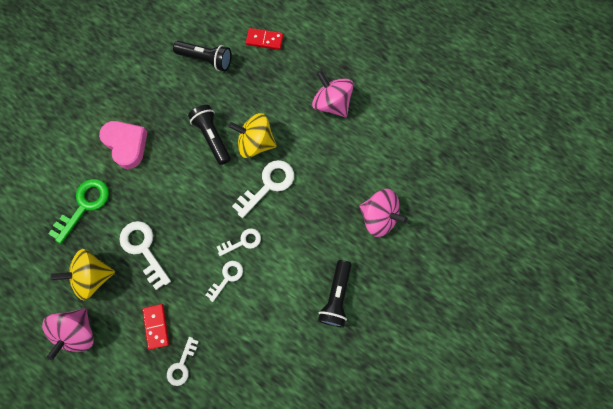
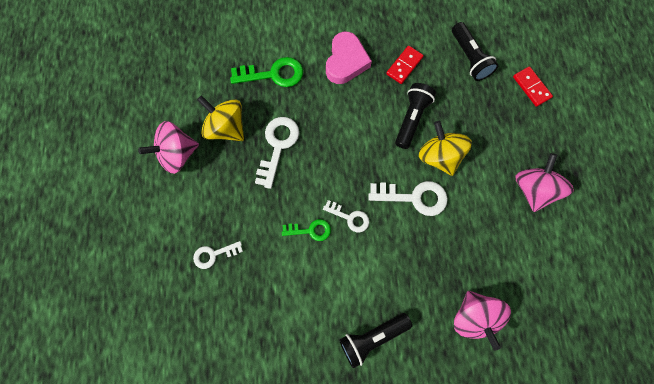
camera: 50 degrees right, 0 degrees up
(156, 326) = (227, 208): red domino -> red domino (404, 66)
(227, 277) = (310, 230): white key -> green key

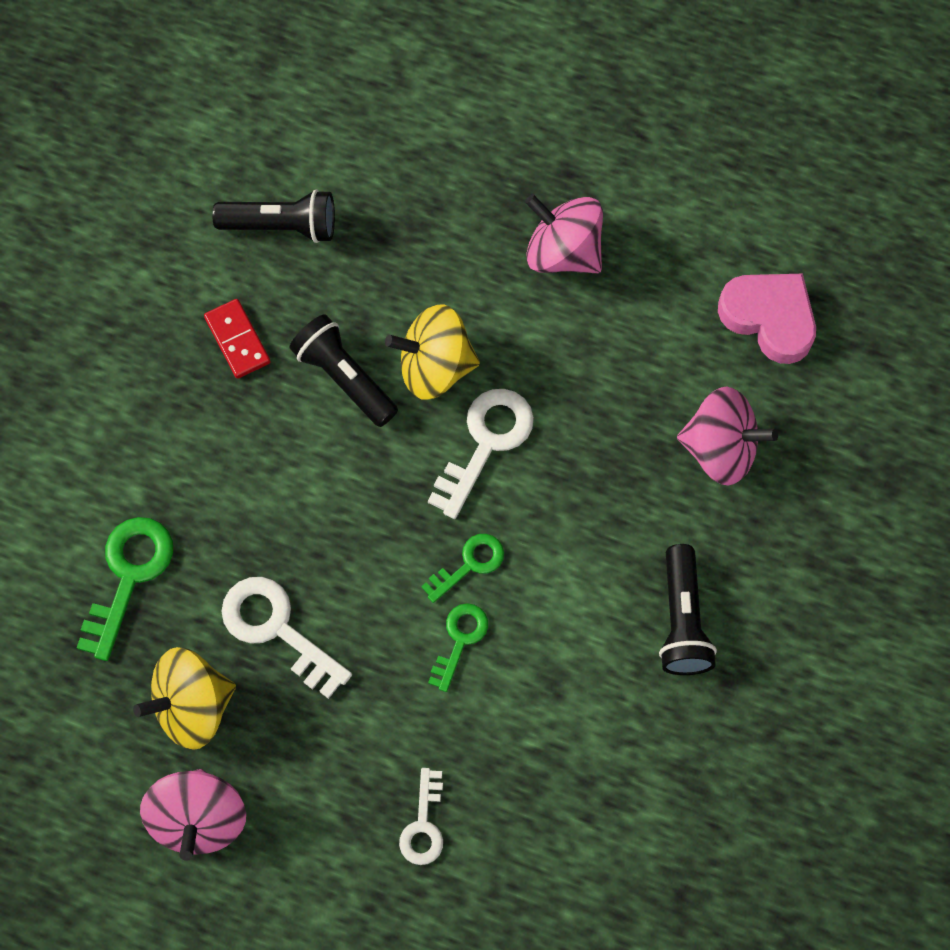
camera: 65 degrees left, 5 degrees down
(346, 61) = (174, 435): pink heart -> pink heart (769, 318)
(349, 217) = (469, 564): white key -> green key
(531, 87) = (389, 158): red domino -> none

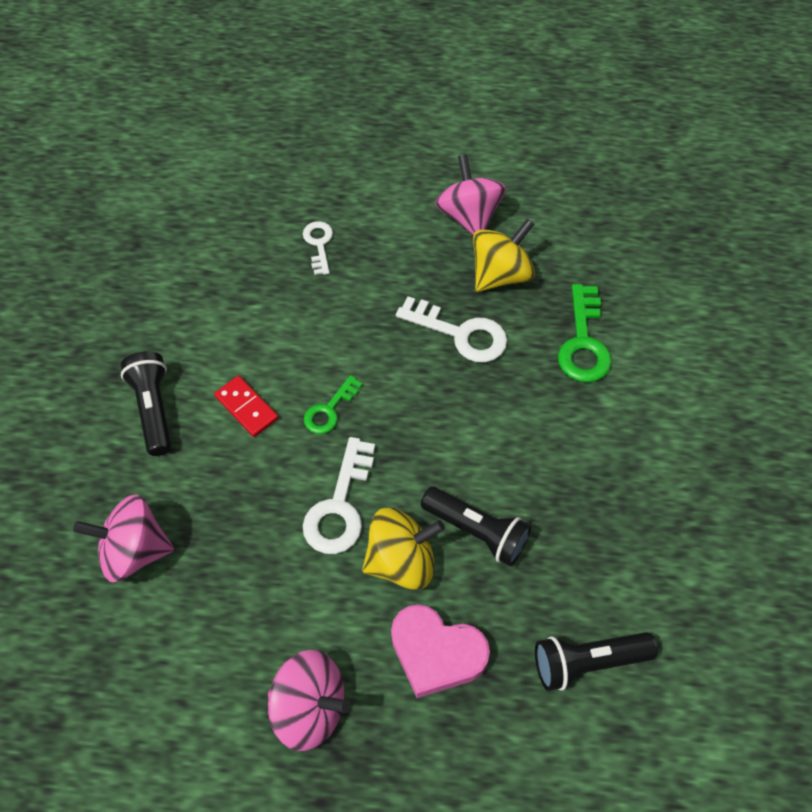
camera: 165 degrees right, 10 degrees down
(237, 340) = (581, 541): red domino -> red domino (246, 408)
(460, 640) = (323, 357): green key -> none
(769, 318) = (97, 690): pink heart -> pink heart (436, 653)

